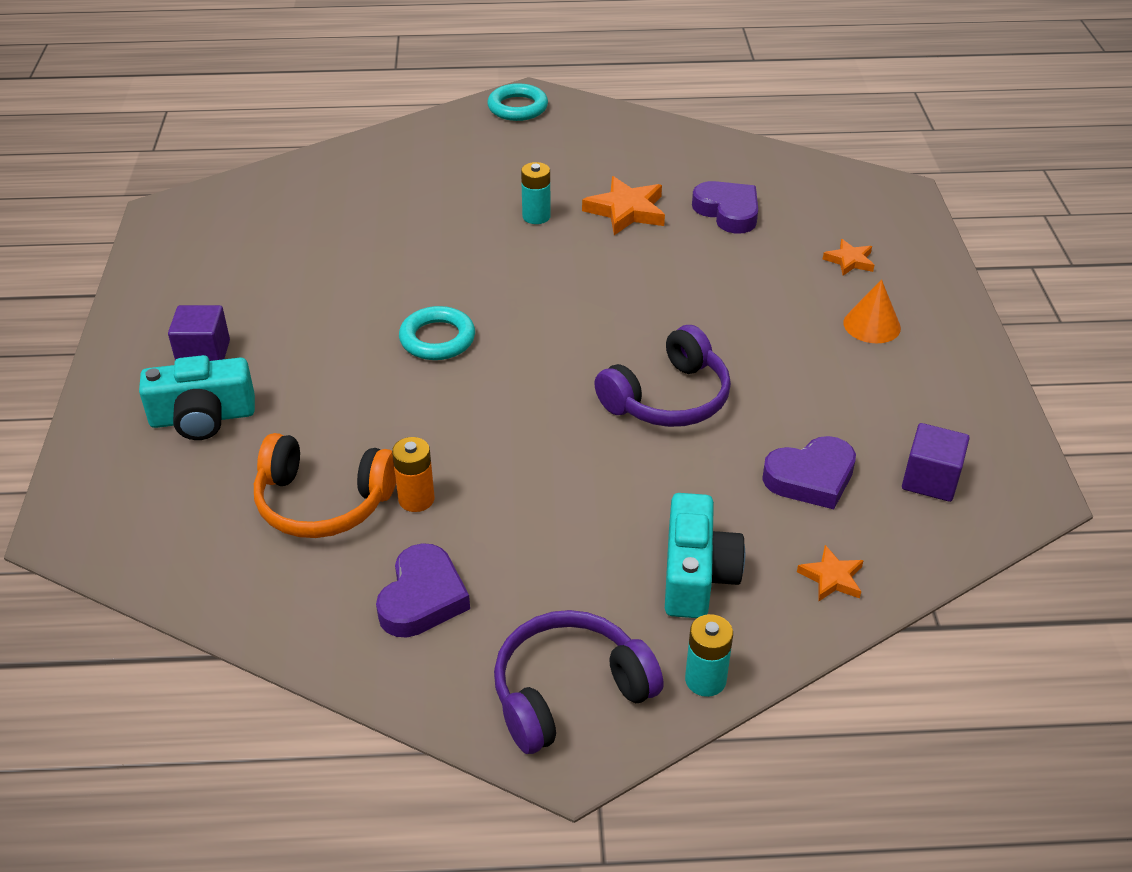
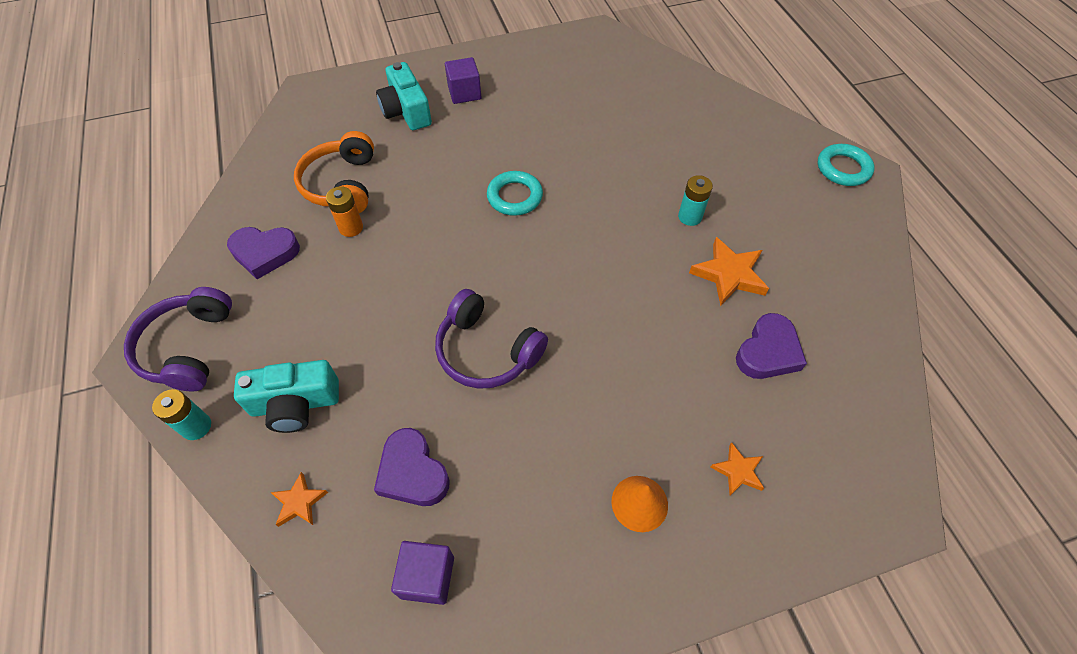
camera: 75 degrees right, 15 degrees up
(569, 692) = (188, 347): purple headphones -> purple headphones turned 135 degrees counterclockwise

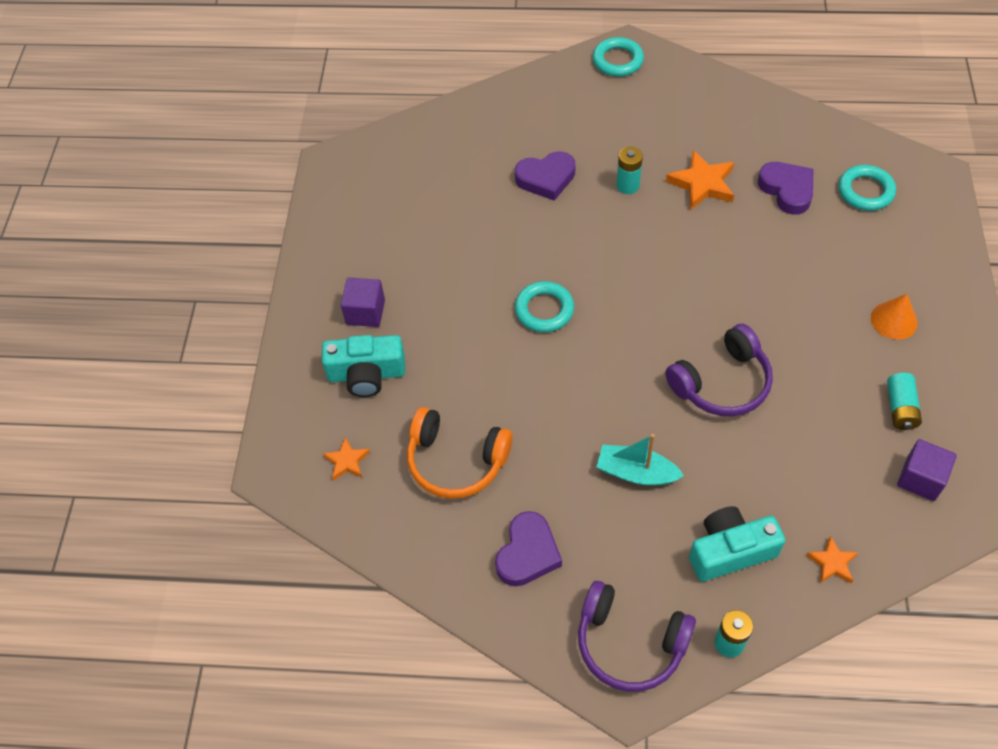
camera: 65 degrees left, 0 degrees up
(295, 404) = (730, 551): turquoise camera -> turquoise camera turned 120 degrees counterclockwise
(351, 228) = (525, 464): orange battery -> none
(363, 307) = (636, 472): none -> turquoise boat
(412, 472) = (826, 469): purple heart -> purple heart (546, 178)
(517, 535) = (900, 408): none -> turquoise battery
(738, 471) = (884, 250): orange star -> orange star (347, 461)
(816, 432) = (865, 191): none -> turquoise ring

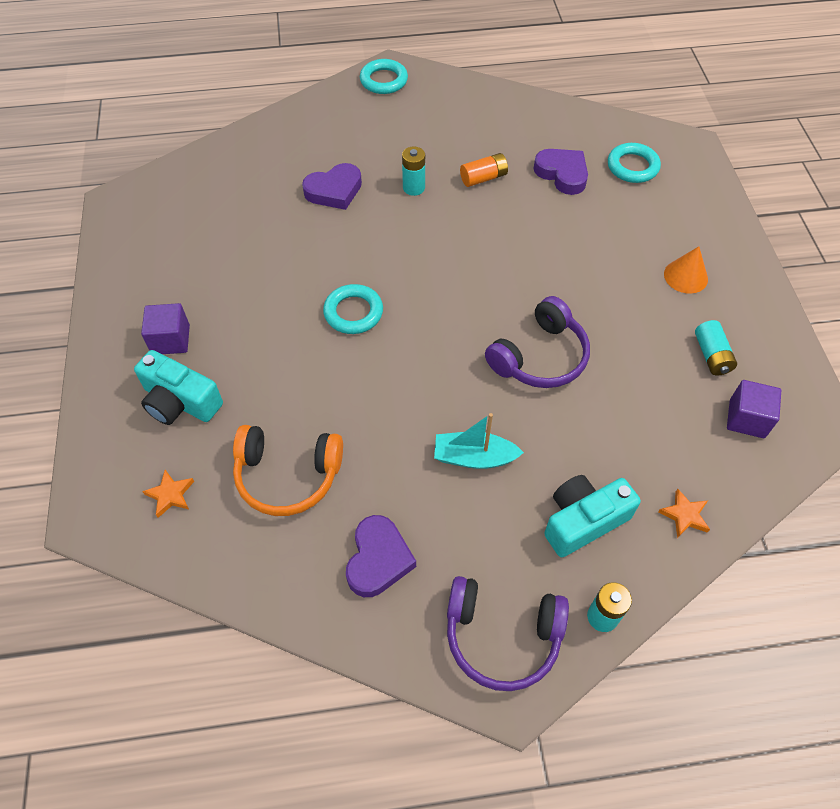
camera: 15 degrees left, 0 degrees up
(366, 374) = (180, 402): turquoise camera -> turquoise camera turned 45 degrees clockwise
(702, 184) = (483, 178): orange star -> orange battery

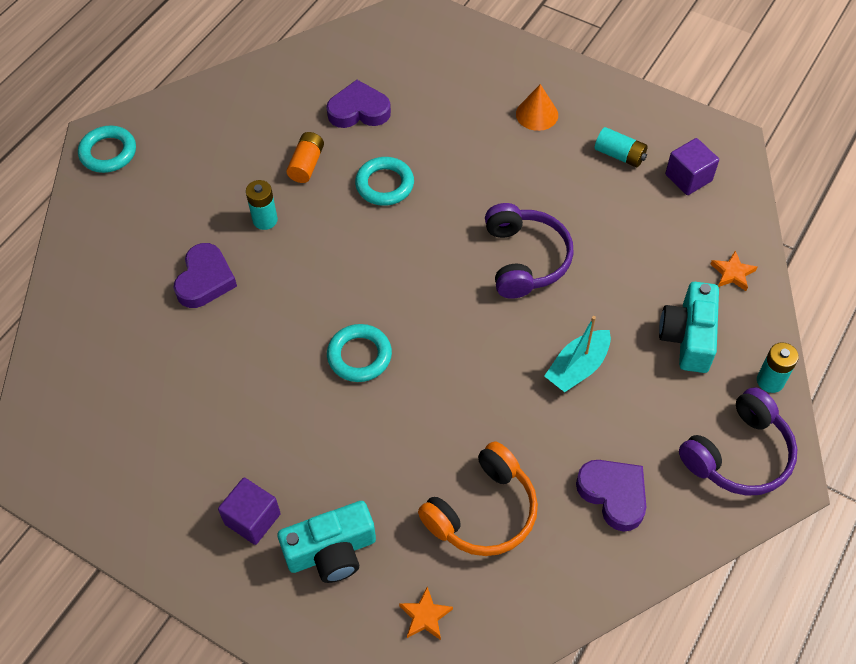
camera: 50 degrees left, 0 degrees up
(632, 167) = (399, 62): turquoise ring -> turquoise ring (384, 184)

